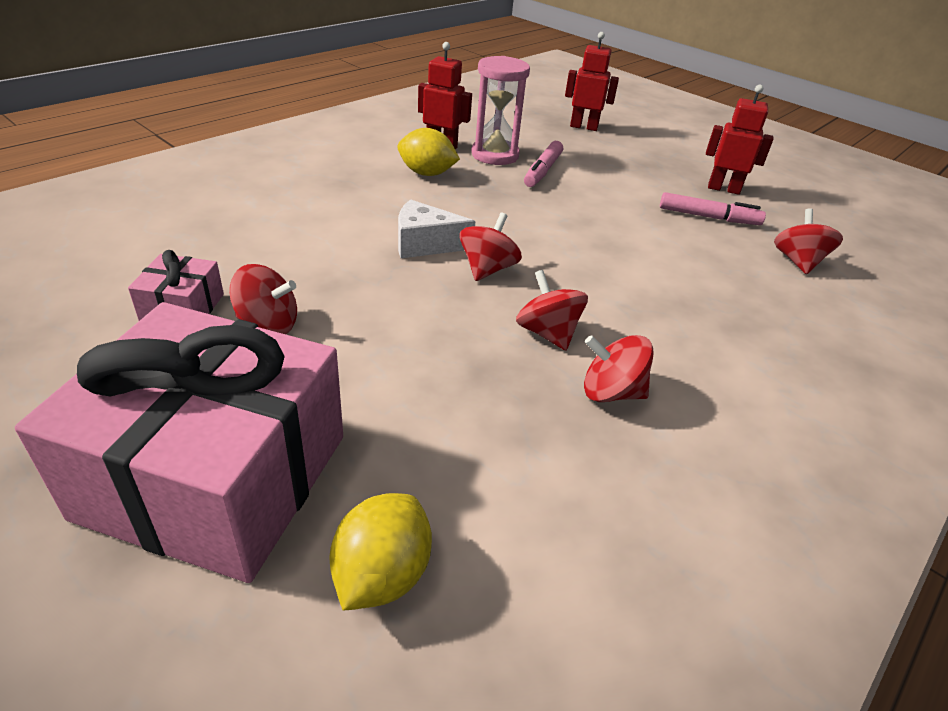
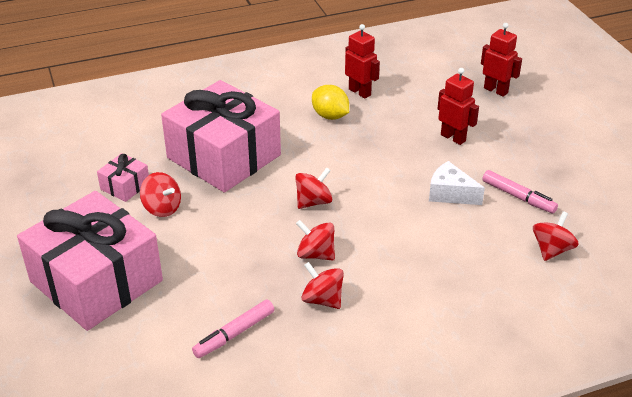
camera: 30 degrees right, 0 degrees up
(319, 239) = (224, 156): none -> pink gift
(382, 574) = (141, 346): yellow lemon -> none
(425, 244) = (287, 174): white cheese -> white cheese (450, 194)
(495, 155) = (395, 107): pink hourglass -> none
(542, 171) = (420, 129): pink marker -> pink marker (234, 334)
(547, 333) = (315, 254): red spinning top -> red spinning top turned 60 degrees counterclockwise
(723, 189) = (560, 174): red robot -> red robot (453, 138)

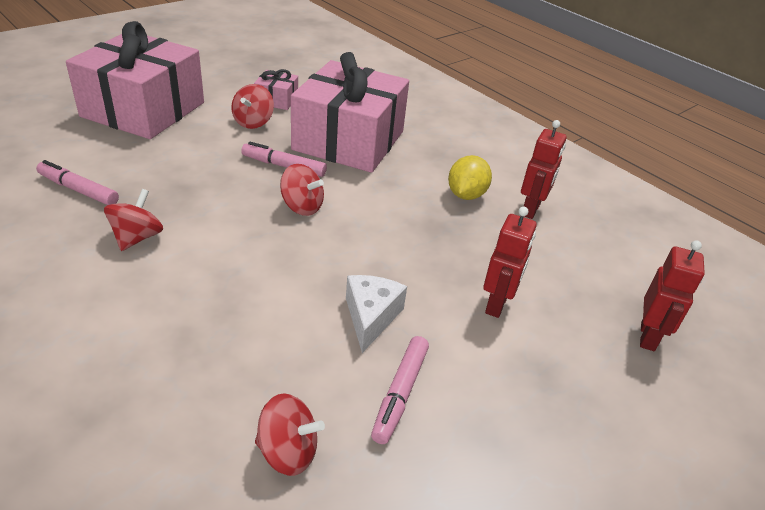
camera: 65 degrees right, 0 degrees up
(249, 201) = (284, 166): none -> pink marker
(315, 254) = (212, 222): red spinning top -> none

